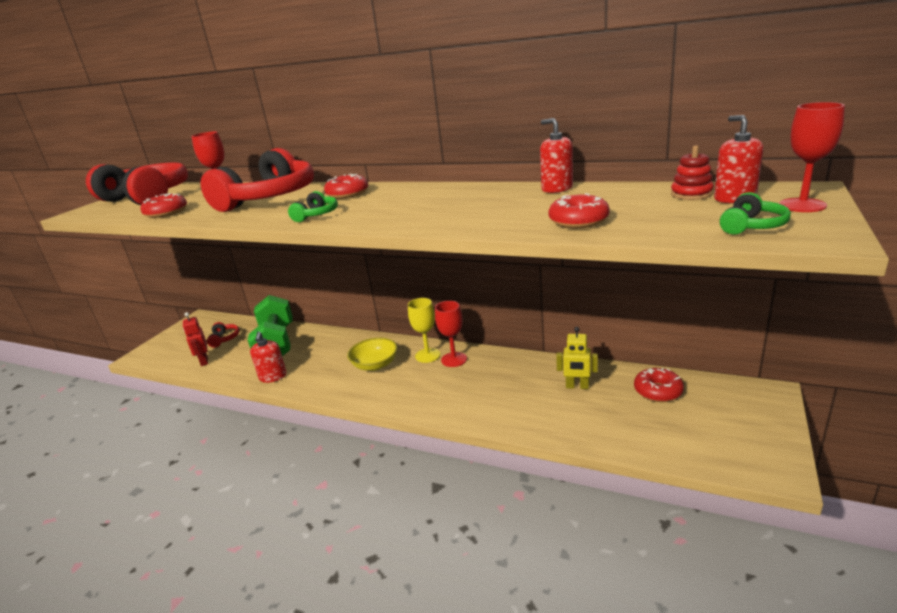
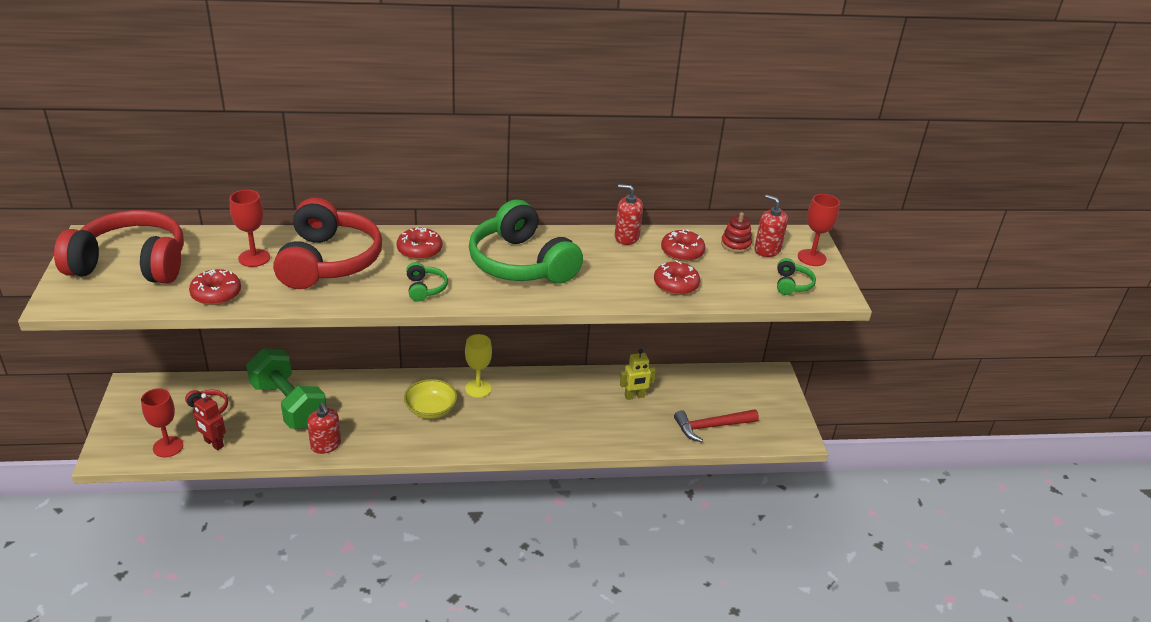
camera: 35 degrees left, 10 degrees up
(425, 203) = (521, 263): none -> green headphones
(454, 359) = (508, 389): red goblet -> red goblet (168, 447)
(654, 433) = (711, 426): none -> red hammer
(658, 391) = (698, 388): red donut -> red donut (682, 252)

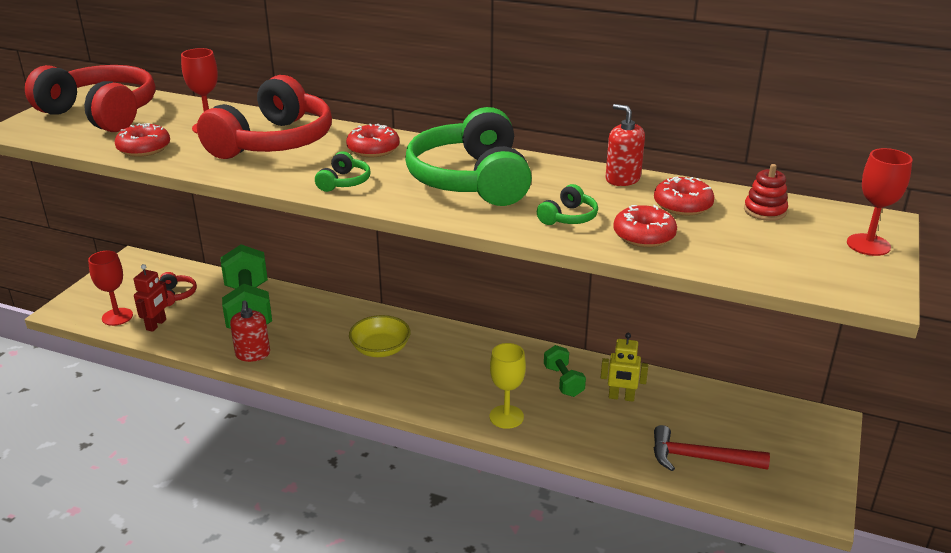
camera: 30 degrees right, 5 degrees down
(213, 443) = (156, 325): red robot -> red robot turned 135 degrees counterclockwise
(478, 389) = (445, 342): yellow goblet -> yellow goblet (506, 417)
(587, 395) = (563, 381): none -> green dumbbell
(767, 250) = (806, 224): red soap dispenser -> none
(792, 284) = (812, 267): green headphones -> green headphones (568, 217)

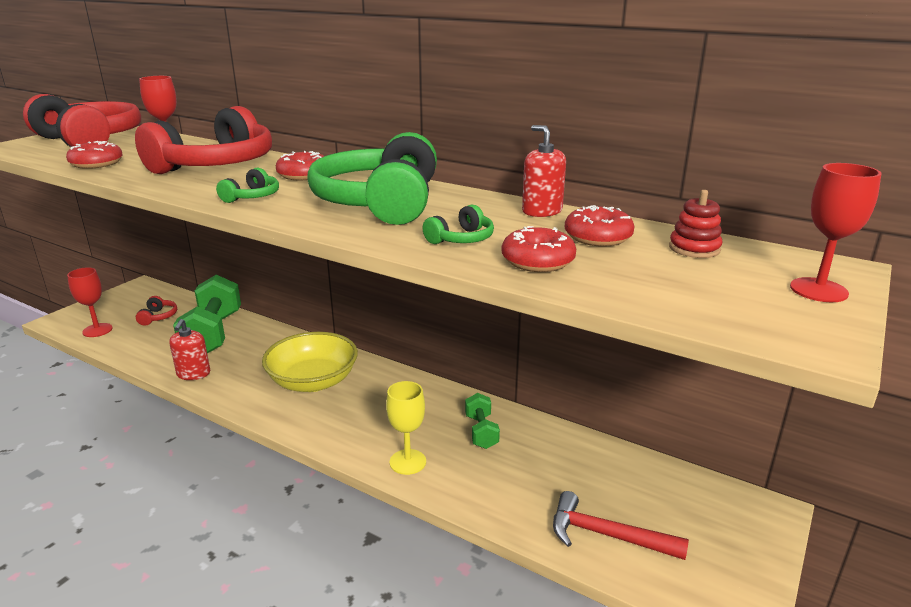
camera: 10 degrees right, 5 degrees down
(156, 325) = (125, 340): red robot -> none
(380, 349) = (313, 381): yellow bowl -> yellow bowl, size x1.53
(621, 397) = (537, 455): yellow robot -> none

